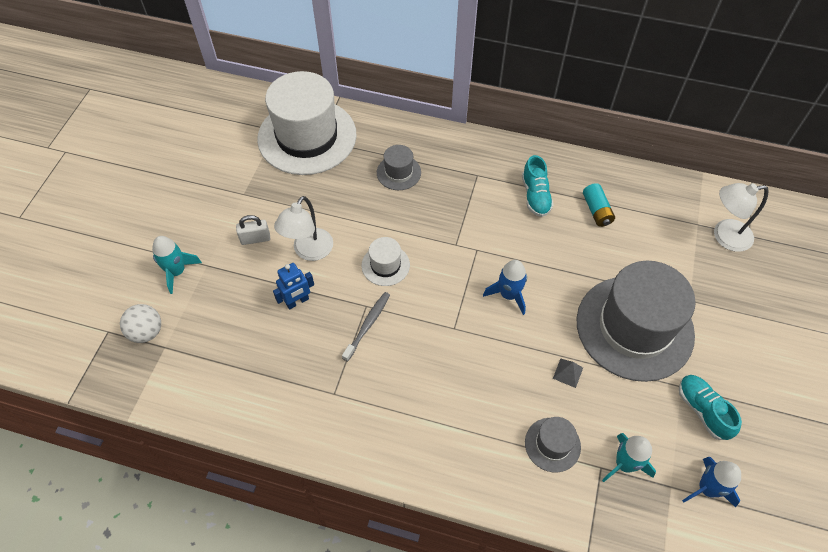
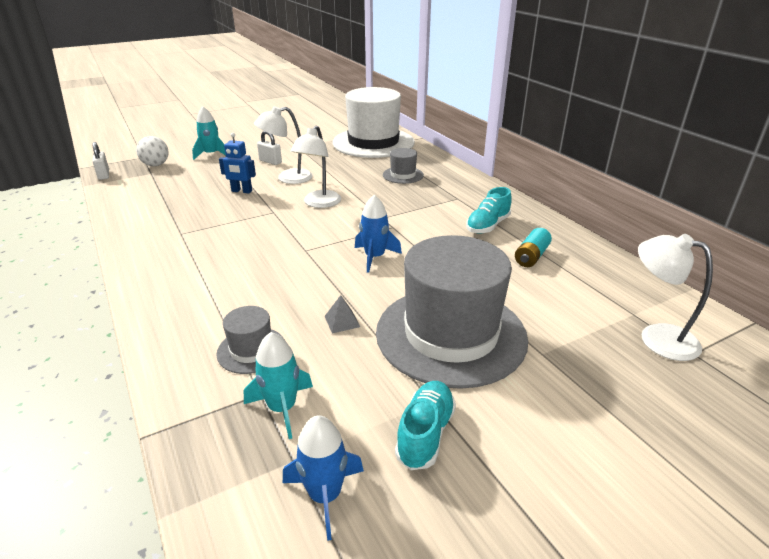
camera: 45 degrees right, 25 degrees down
(118, 389) = (104, 175): none -> white padlock
(367, 325) = (257, 219): grey toothbrush -> none
(385, 265) = (319, 203): white hat -> white lamp

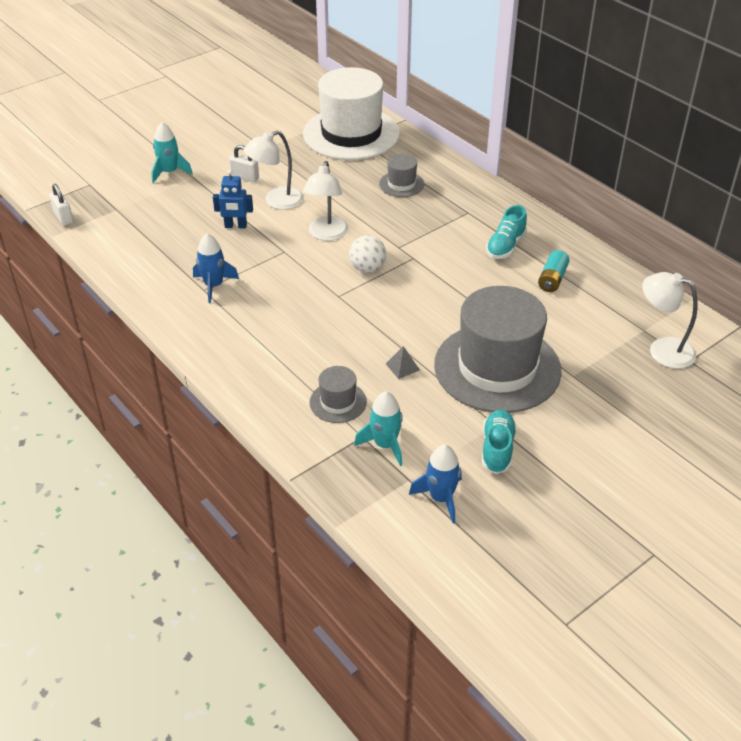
camera: 10 degrees left, 10 degrees up
(156, 165) = (114, 196): white ball -> white ball (367, 268)
(375, 257) = (408, 296): blue rocket -> blue rocket (214, 286)

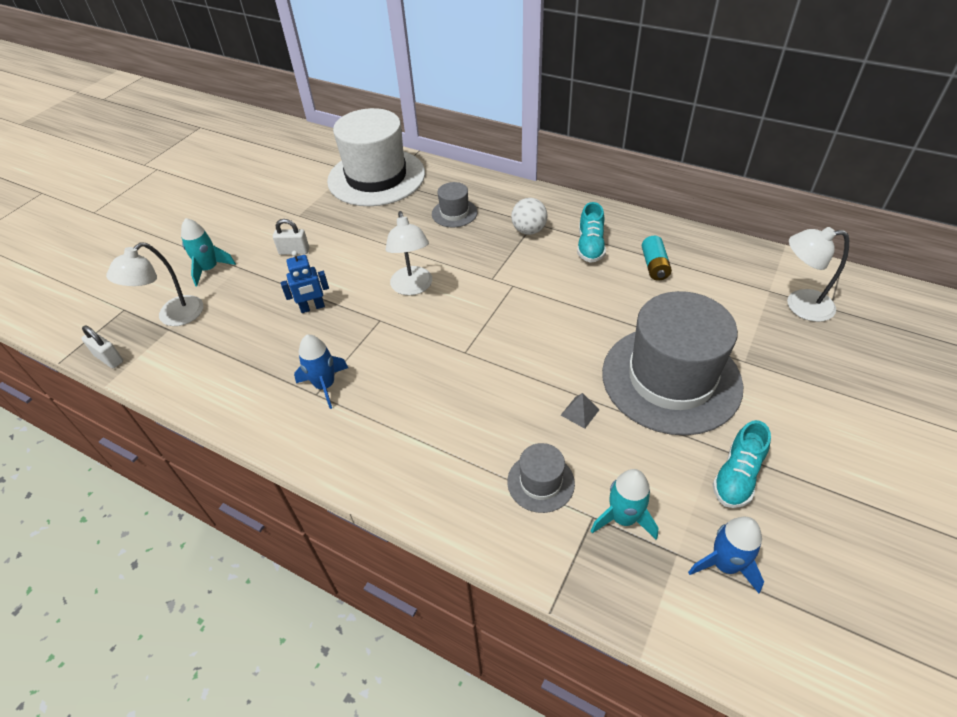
camera: 20 degrees left, 5 degrees up
(276, 201) = (341, 267): white lamp -> white lamp (173, 317)
(367, 268) = (475, 311): white ball -> white ball (529, 230)
(497, 449) = (737, 476): turquoise shoe -> turquoise shoe turned 135 degrees counterclockwise

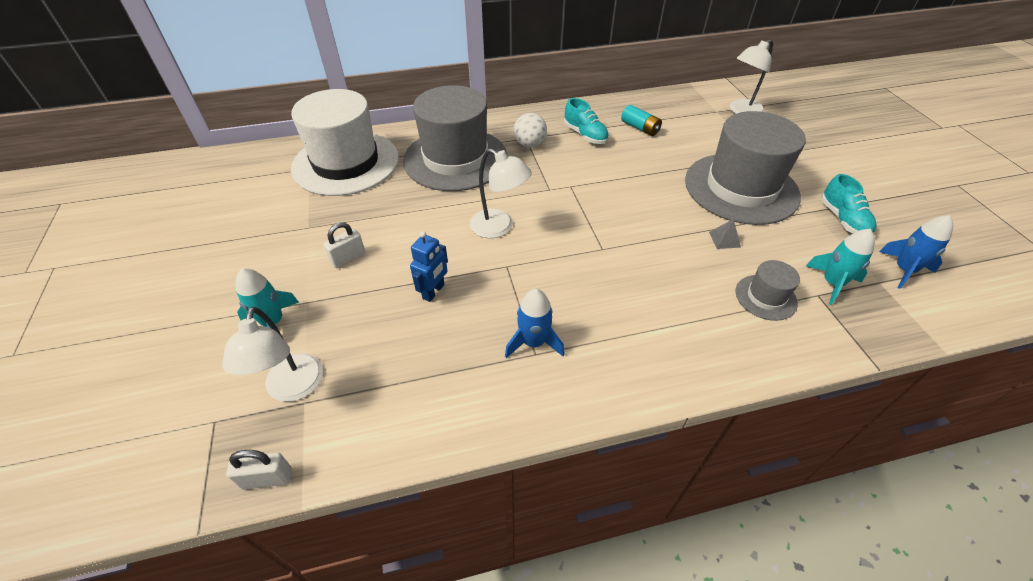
camera: 45 degrees left, 0 degrees up
(454, 213) = (455, 159): grey hat -> grey hat, size x2.28

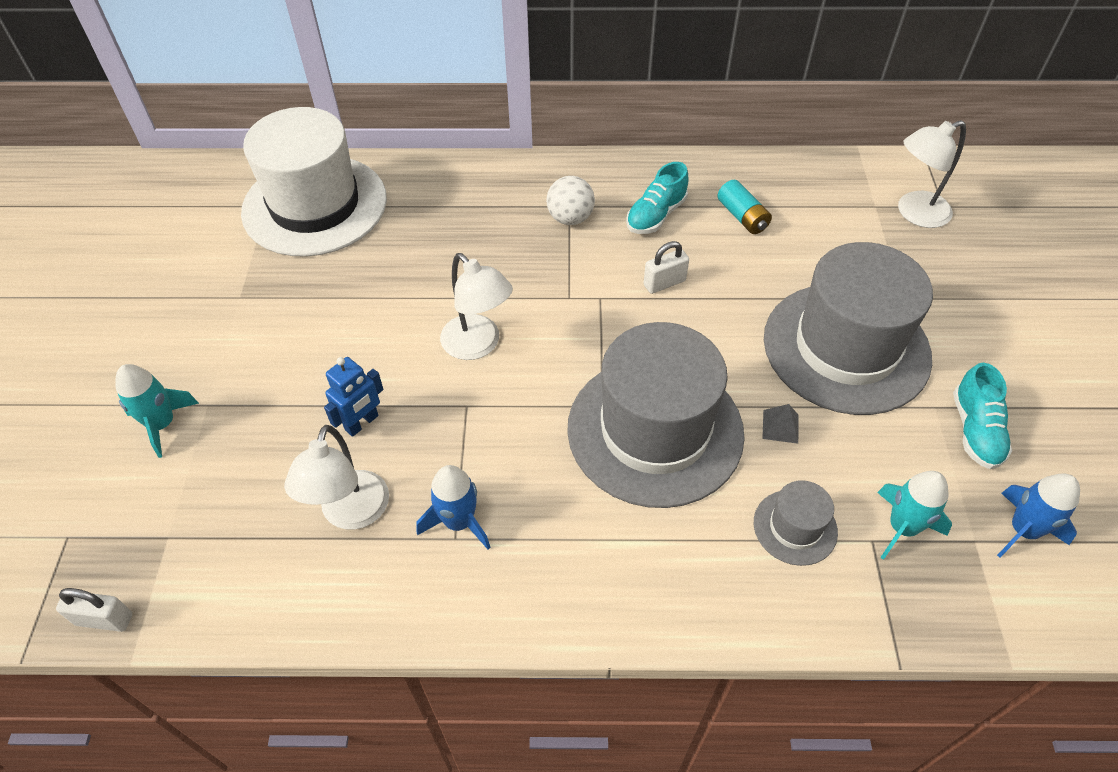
camera: 15 degrees right, 5 degrees up
(292, 388) = (160, 516): white lamp -> white lamp (351, 513)
(348, 258) = (274, 352): white padlock -> white padlock (664, 283)
(455, 159) = (460, 224): grey hat -> grey hat (655, 430)
(585, 135) = (656, 215): turquoise shoe -> turquoise shoe turned 60 degrees clockwise

